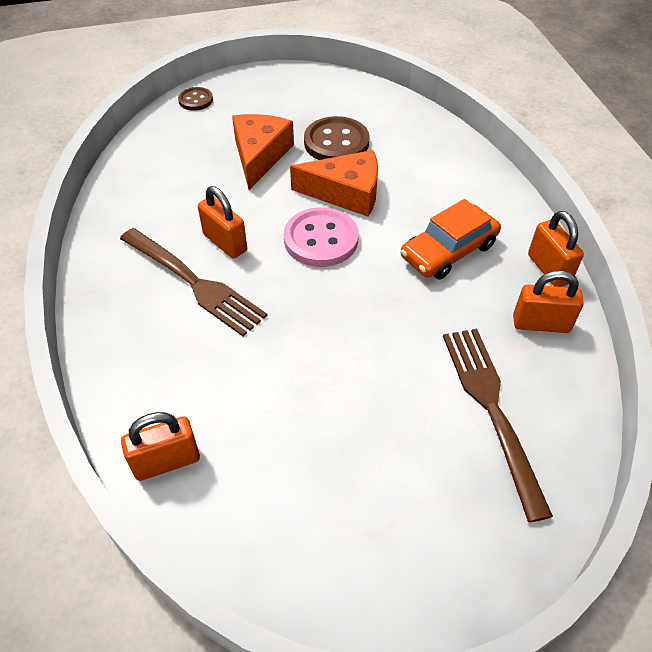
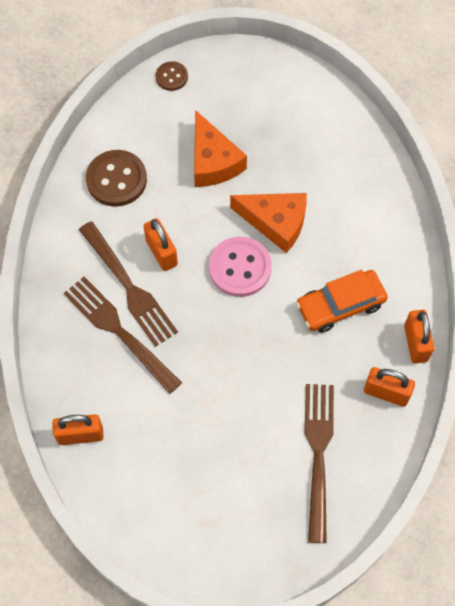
camera: 15 degrees right, 15 degrees up
(193, 330) = (119, 331): none -> brown fork
(259, 156) = (213, 161): orange cheese -> orange cheese turned 135 degrees clockwise
(336, 142) = (285, 161): brown button -> brown button (116, 179)

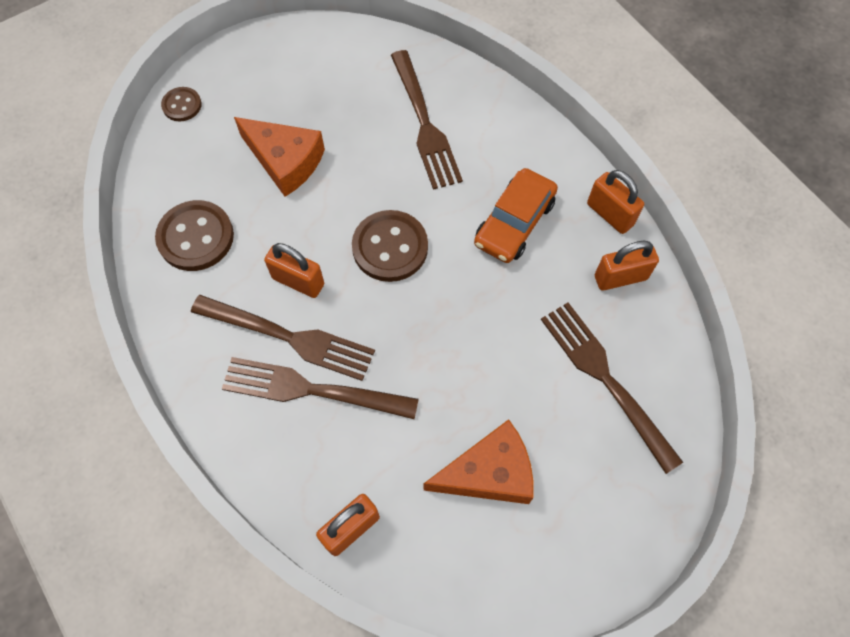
camera: 35 degrees left, 0 degrees up
(240, 268) = (390, 247): pink button -> brown button
(276, 222) = (392, 183): orange cheese -> orange cheese (489, 473)
(331, 192) = (424, 124): none -> brown fork

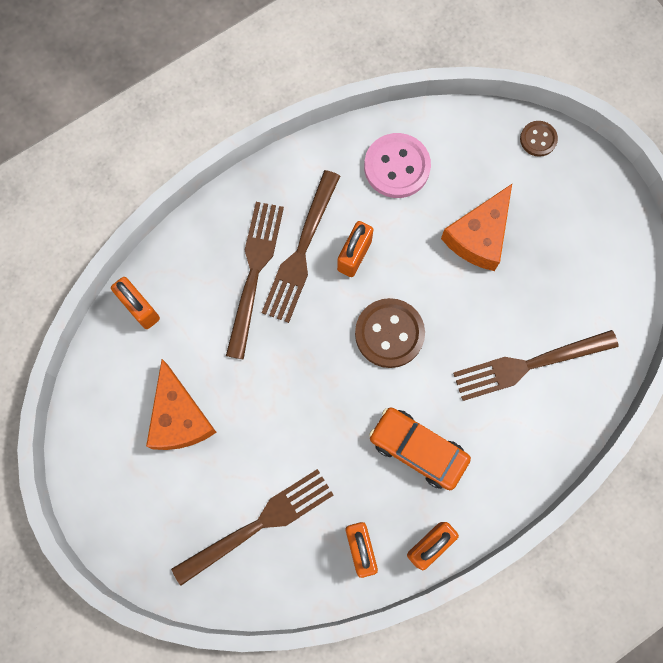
camera: 90 degrees right, 10 degrees up
(196, 237) = (397, 167): brown button -> pink button

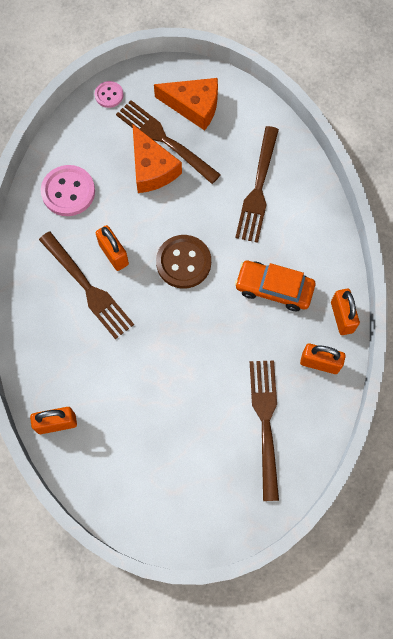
camera: 60 degrees left, 5 degrees down
(179, 417) = (156, 438): orange cheese -> orange cheese (194, 106)
(254, 273) = (82, 328): brown fork -> brown fork (165, 140)
(418, 449) = (274, 288): orange car -> orange car turned 45 degrees clockwise
(538, 139) = (109, 95): brown button -> pink button

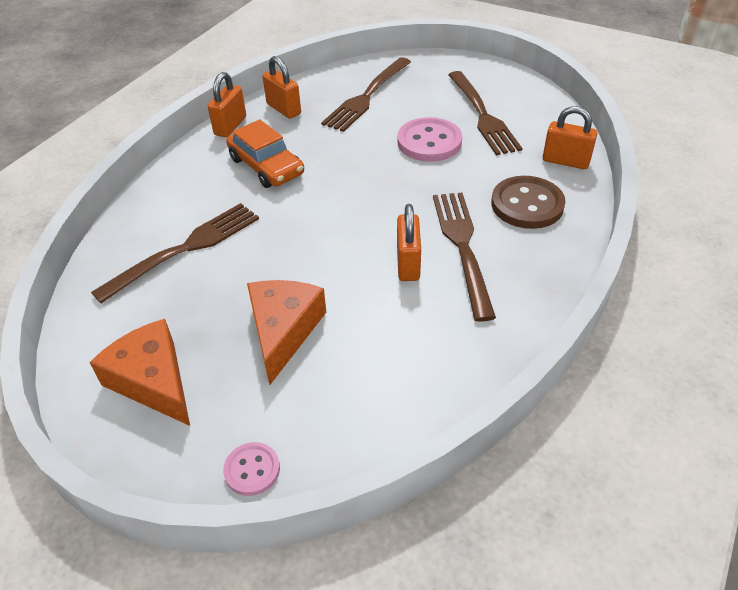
camera: 145 degrees left, 25 degrees down
(68, 192) = (417, 359): pink button -> pink button (429, 142)
(165, 140) = (234, 357): brown fork -> brown fork (482, 115)
(183, 262) = (335, 222): brown button -> brown button (527, 204)

